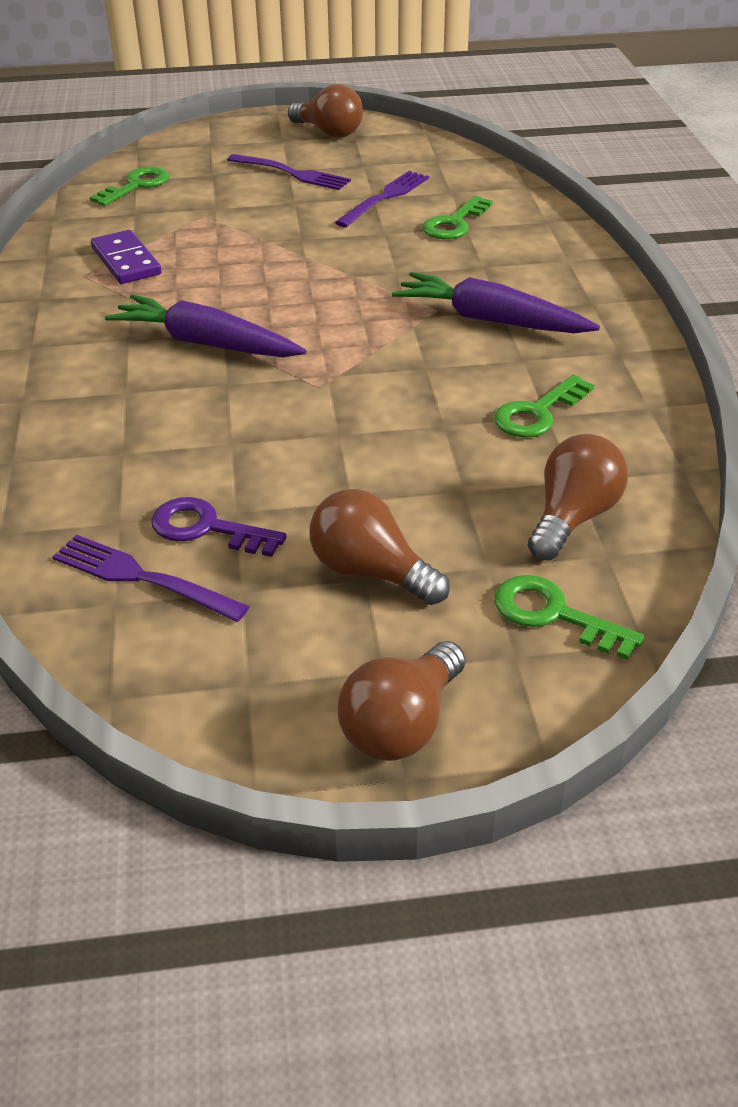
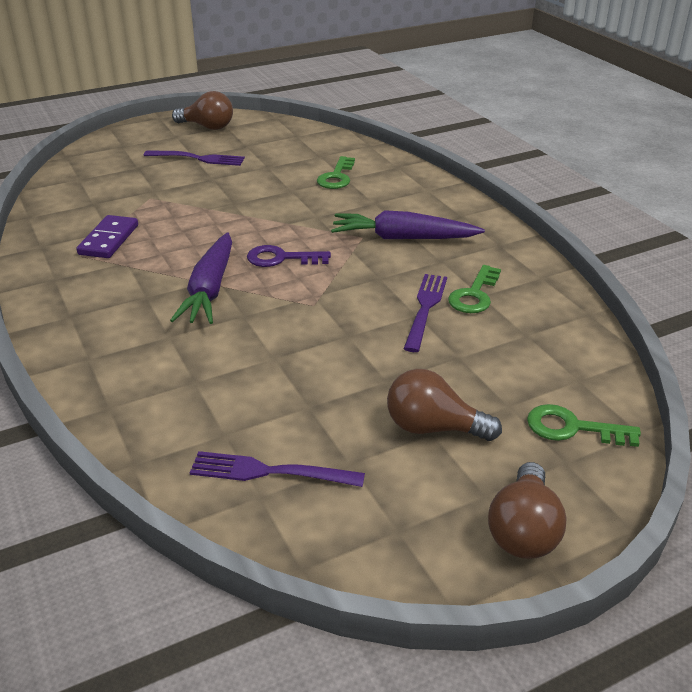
camera: 20 degrees left, 5 degrees down
(126, 261) = (108, 240): purple domino -> purple domino turned 60 degrees clockwise
(136, 186) = (82, 183): green key -> none
(206, 344) = (210, 289): purple carrot -> purple carrot turned 90 degrees counterclockwise
(207, 528) = (296, 424): purple key -> purple key (282, 258)
(385, 198) = (276, 166): purple fork -> purple fork (425, 309)
(573, 517) = (542, 360): brown light bulb -> none

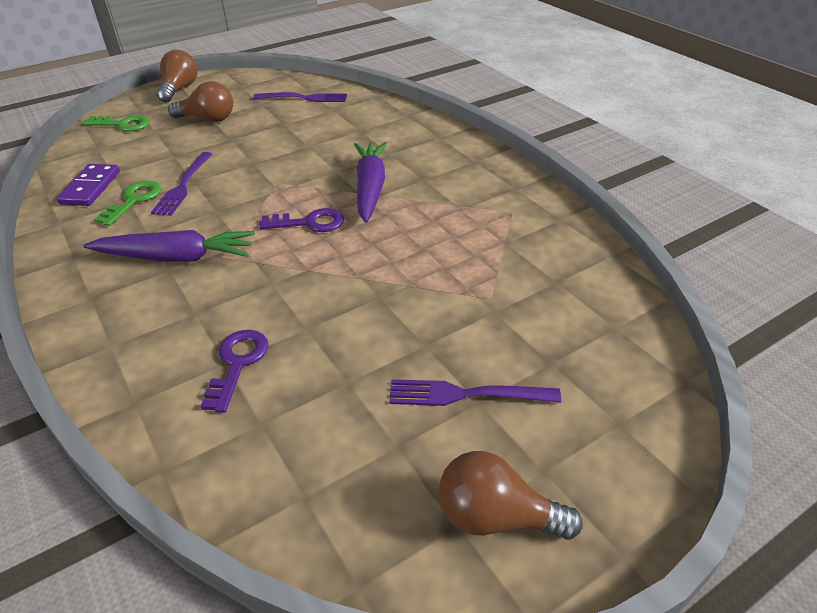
camera: 175 degrees right, 5 degrees up
(108, 240) = (496, 231): purple domino -> purple domino (91, 188)
(336, 177) = (237, 364): green key -> purple key

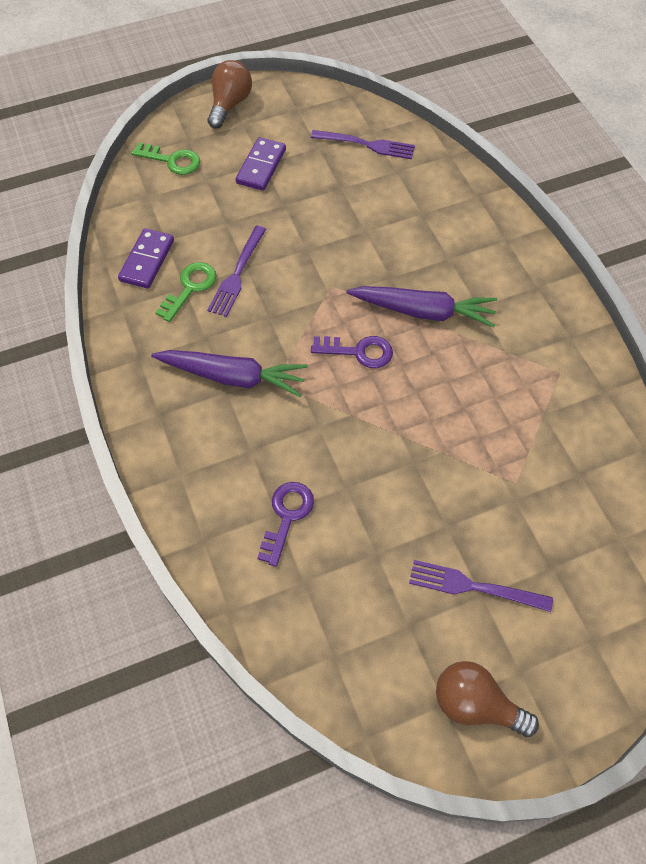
camera: 10 degrees right, 20 degrees up
(208, 119) = (261, 166): brown light bulb -> purple domino
(370, 188) = (423, 311): purple carrot -> purple carrot turned 90 degrees clockwise

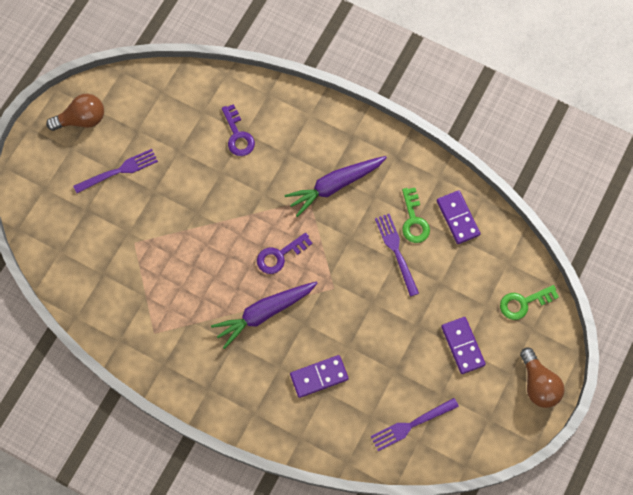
camera: 140 degrees right, 10 degrees up
(417, 227) = (319, 377): none -> purple domino

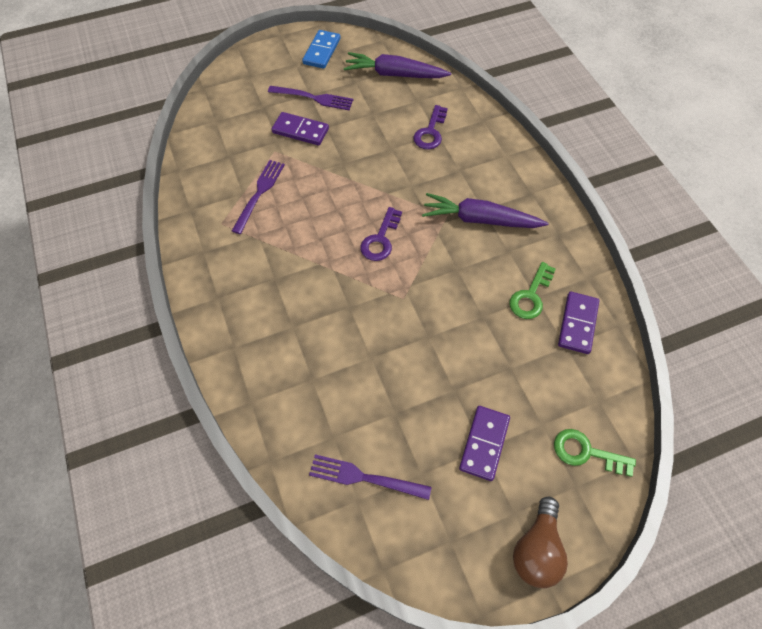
camera: 40 degrees right, 10 degrees down
(82, 119) = (322, 51): brown light bulb -> blue domino
(264, 313) = (323, 273): purple carrot -> purple carrot (395, 74)
(280, 255) = (380, 239): purple key -> purple key turned 75 degrees counterclockwise
(319, 377) = (319, 362): purple domino -> purple domino (300, 131)
(396, 251) = (490, 310): purple fork -> purple fork (259, 193)

